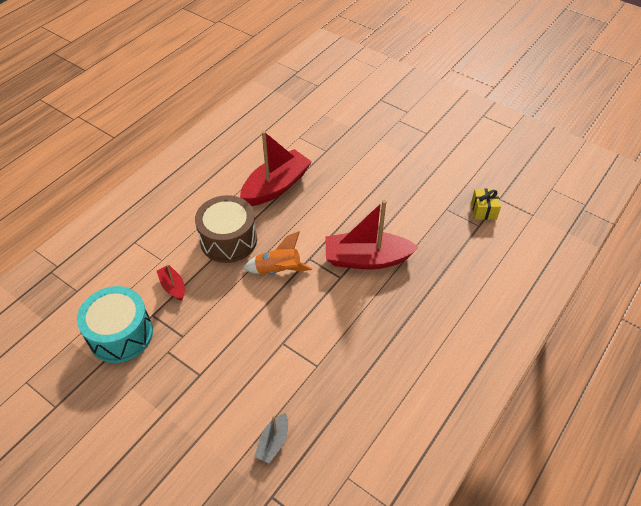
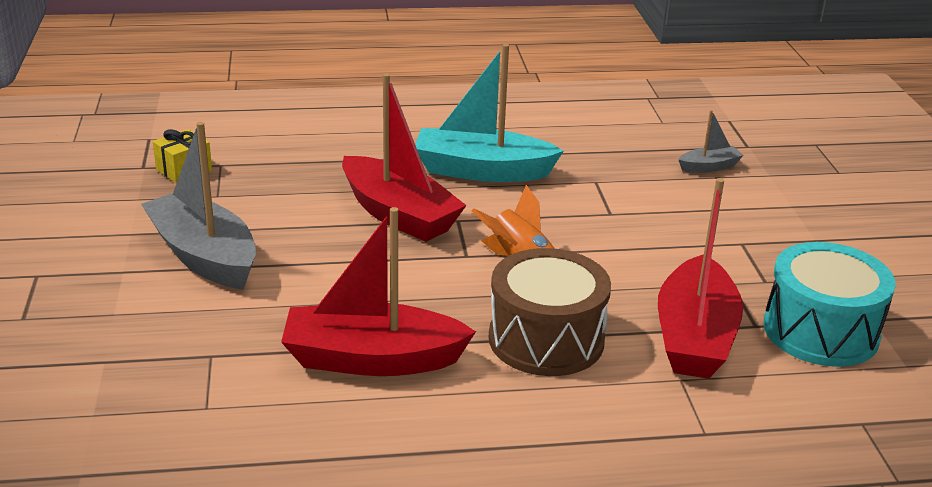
camera: 135 degrees left, 20 degrees down
(173, 286) = (694, 337): red boat -> red boat, size x2.10
(377, 323) = (482, 171): none -> turquoise boat
(395, 180) = (204, 256): none -> grey boat

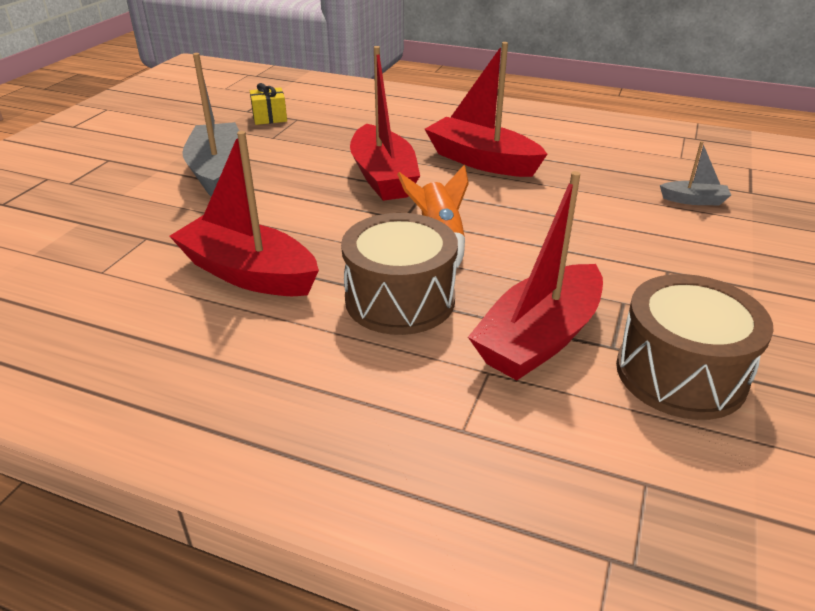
camera: 30 degrees right, 5 degrees up
(482, 171) = (481, 161): turquoise boat -> red boat
(820, 331) = (680, 373): turquoise drum -> brown drum

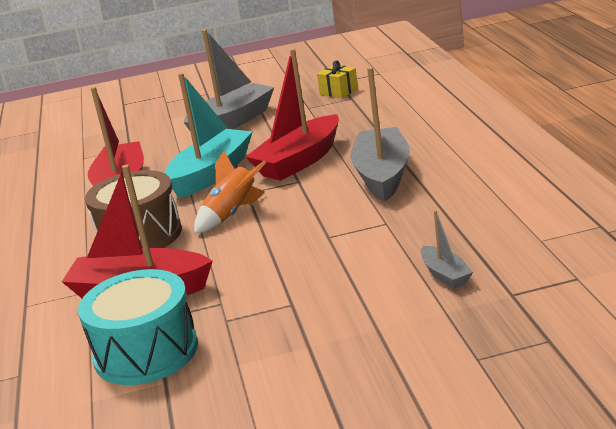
camera: 60 degrees right, 10 degrees down
(324, 219) = (211, 174): none -> turquoise boat
(481, 161) = (382, 175): red boat -> grey boat
(680, 373) = (146, 352): brown drum -> turquoise drum

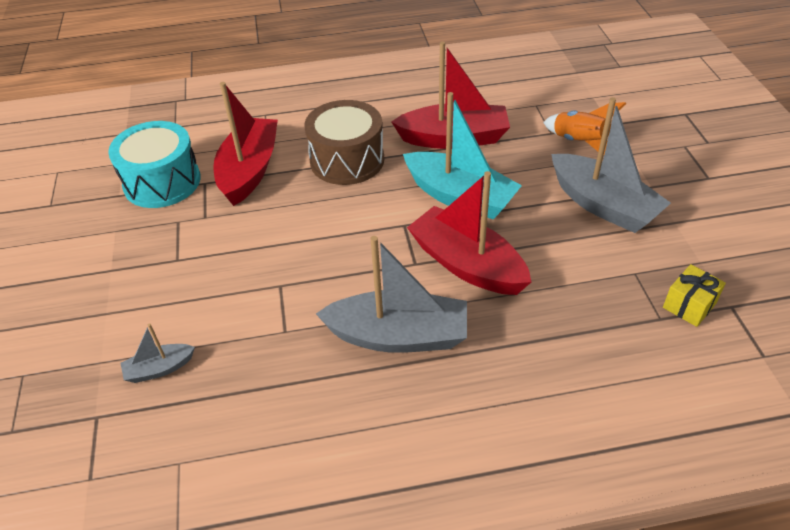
camera: 90 degrees right, 20 degrees up
(232, 214) = (360, 216): orange rocket -> orange rocket (579, 142)

